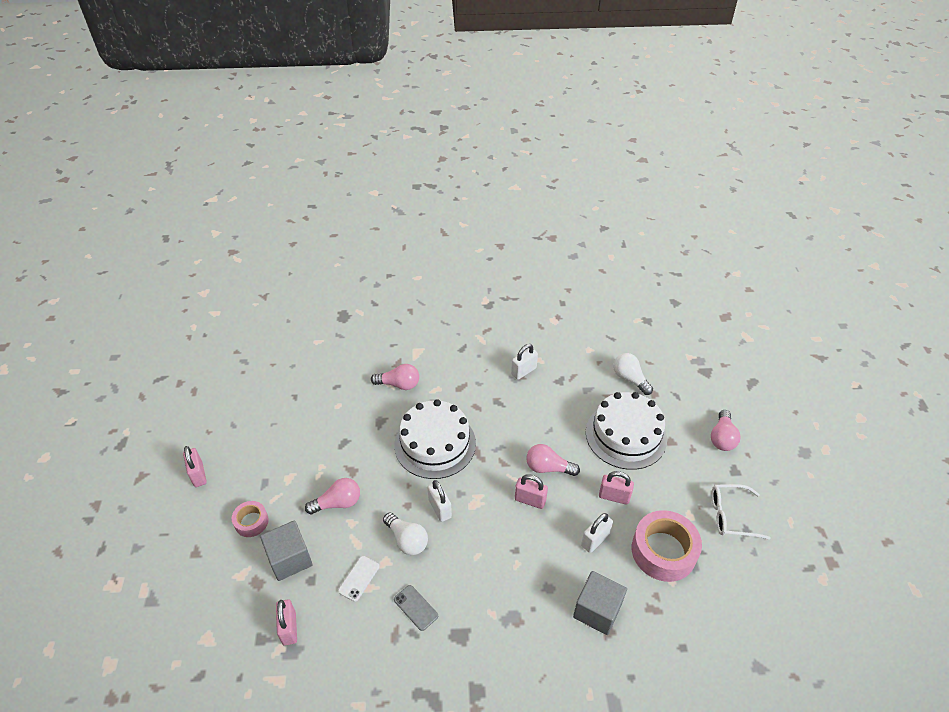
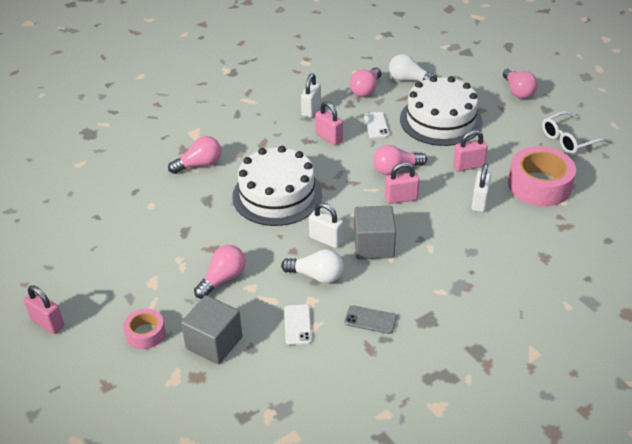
camera: 30 degrees left, 5 degrees down
(289, 628) = (264, 394): pink padlock -> pink padlock (329, 137)
(565, 413) = (376, 125): none -> white phone
(584, 372) = (366, 90): none -> pink light bulb
(597, 610) = (523, 248): grey cube -> grey cube (373, 246)

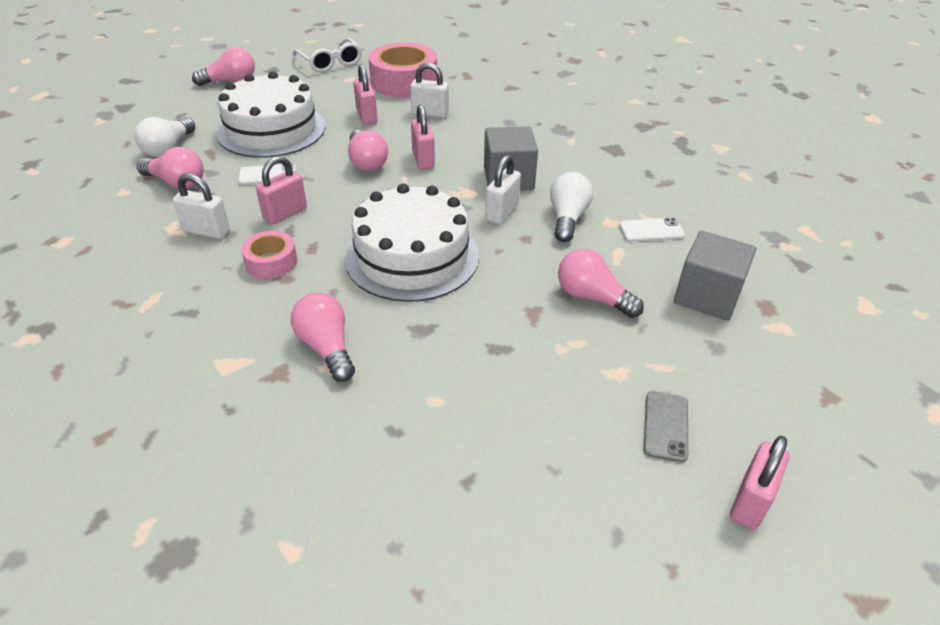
camera: 95 degrees left, 0 degrees up
(145, 333) = (720, 366): pink tape -> pink tape (271, 262)
(370, 320) = (626, 182): grey phone -> grey phone (666, 426)

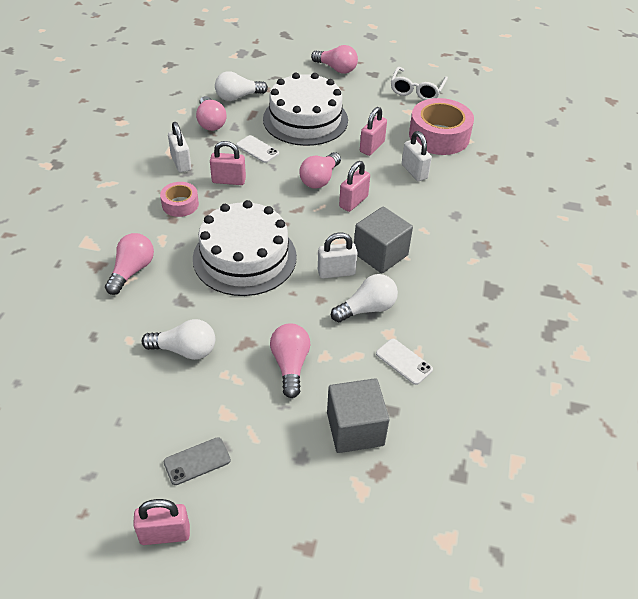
camera: 50 degrees right, 5 degrees up
(498, 361) = (185, 350): none -> white light bulb

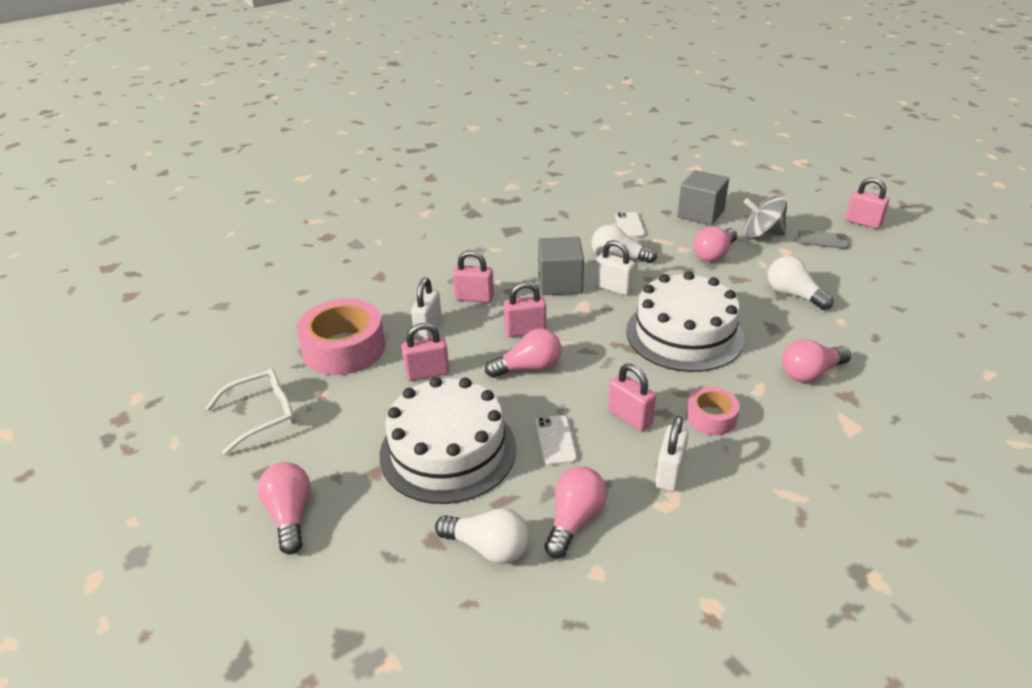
camera: 135 degrees left, 10 degrees down
(266, 428) = (761, 235): none -> grey spinning top
(420, 208) = (474, 298): none -> pink padlock

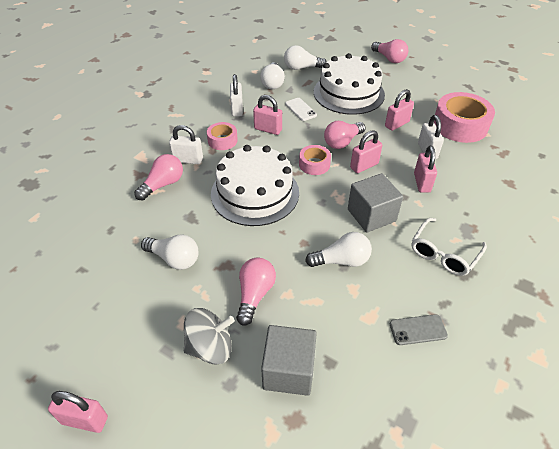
camera: 155 degrees right, 10 degrees up
(262, 415) = (452, 85): white glasses -> white glasses (444, 253)
(474, 298) = (422, 182): pink padlock -> pink padlock turned 75 degrees counterclockwise
(574, 520) = (272, 83): pink light bulb -> white light bulb
(589, 348) = (314, 164): none -> pink tape
(613, 288) = (326, 222): white padlock -> white padlock (188, 160)
(629, 225) = (357, 318): white phone -> none
(822, 240) = (141, 360): grey phone -> grey phone (418, 330)

